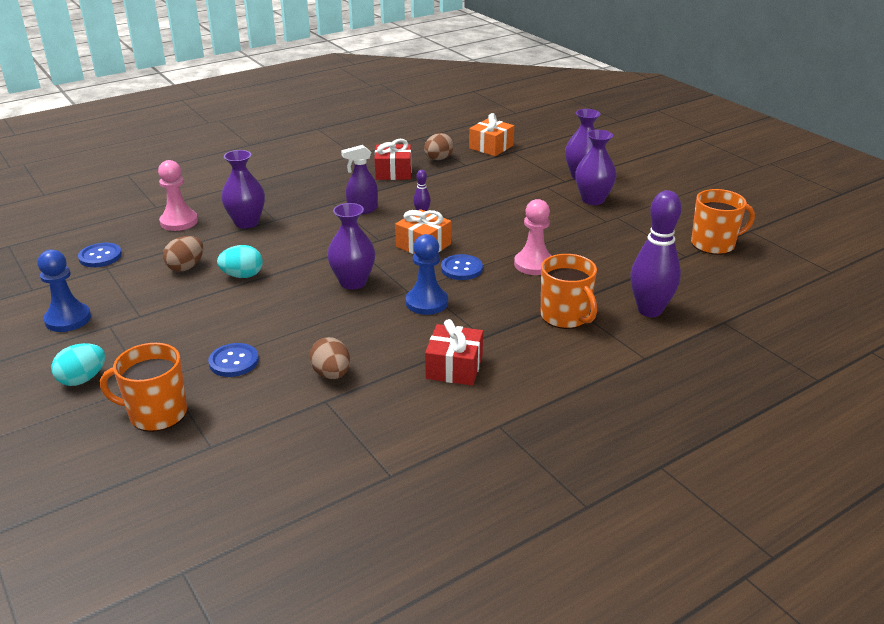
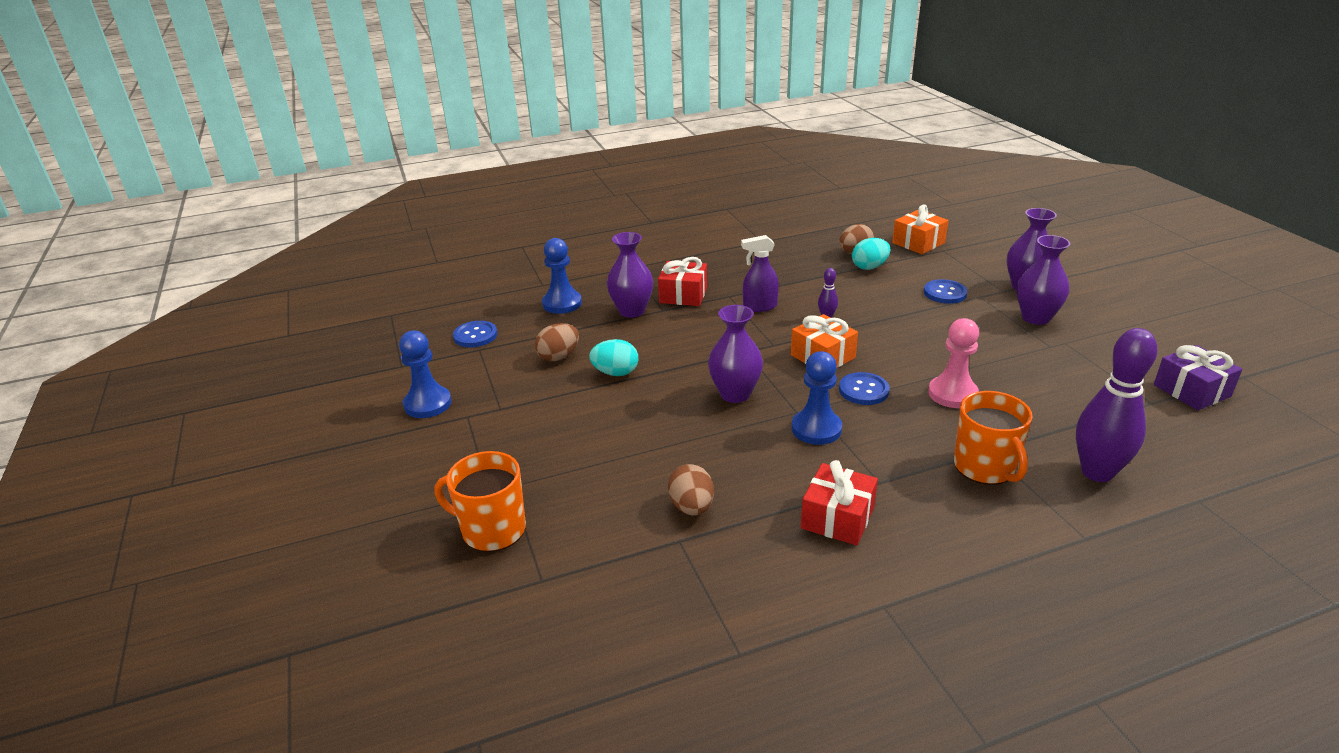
camera: 15 degrees right, 0 degrees up
(82, 379) = (426, 477): turquoise egg -> turquoise egg (869, 267)
(179, 222) = (562, 303): pink pawn -> blue pawn
(234, 361) = (586, 476): blue button -> blue button (945, 293)
(393, 172) = (801, 265): red gift -> red gift (683, 295)
(714, 244) = (1191, 390): orange mug -> purple gift

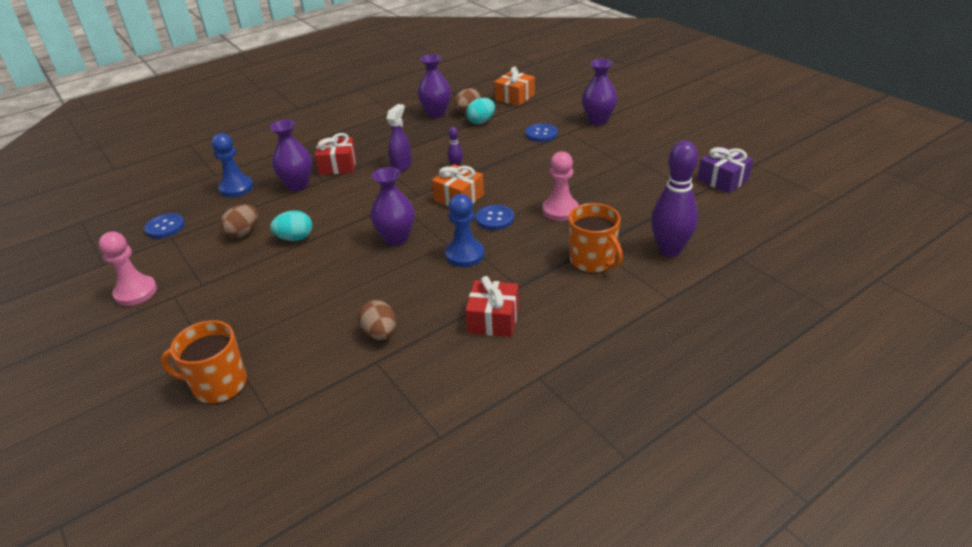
camera: 15 degrees left, 5 degrees up
(428, 404) = (136, 292): blue pawn -> pink pawn
(759, 307) = (401, 166): purple spray bottle -> purple spray bottle turned 135 degrees clockwise
(1036, 318) = (609, 143): purple vase -> purple vase (436, 113)

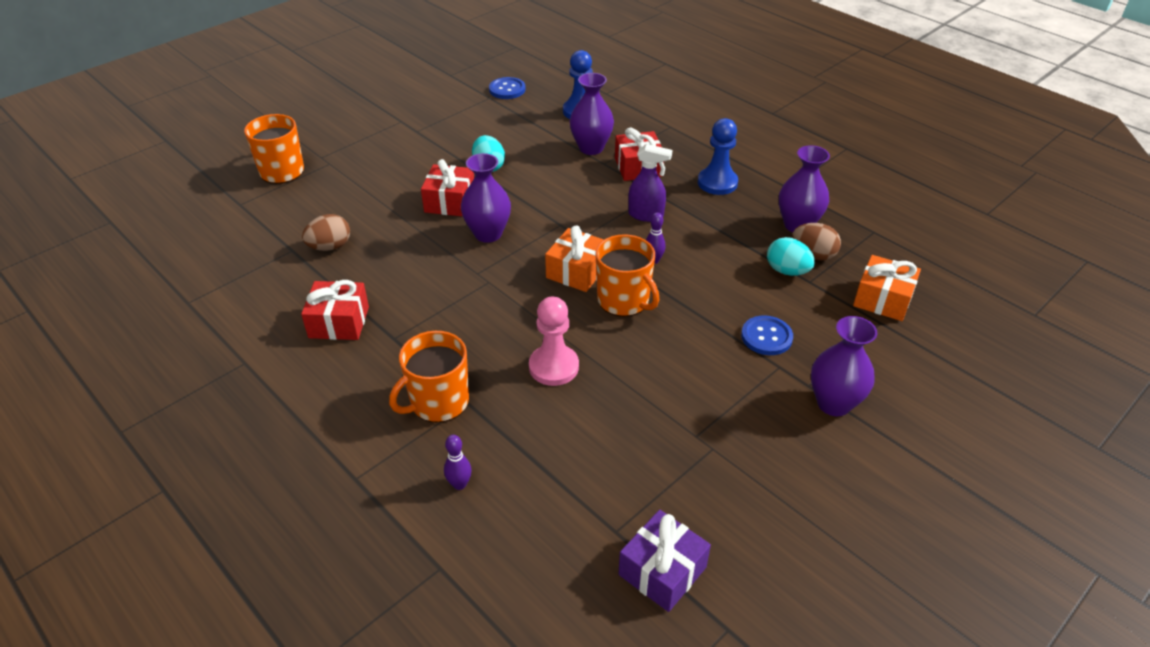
camera: 80 degrees right, 5 degrees up
(136, 292) = (408, 101): pink pawn -> none
(243, 233) = (498, 134): brown egg -> none
(340, 260) = (450, 202): none -> red gift
(464, 255) = (455, 289): blue pawn -> blue pawn (717, 183)
(494, 219) = (531, 307): blue button -> none
(496, 180) = (624, 300): none -> orange mug
(669, 250) = (459, 484): purple bowling pin -> purple bowling pin, size x0.43

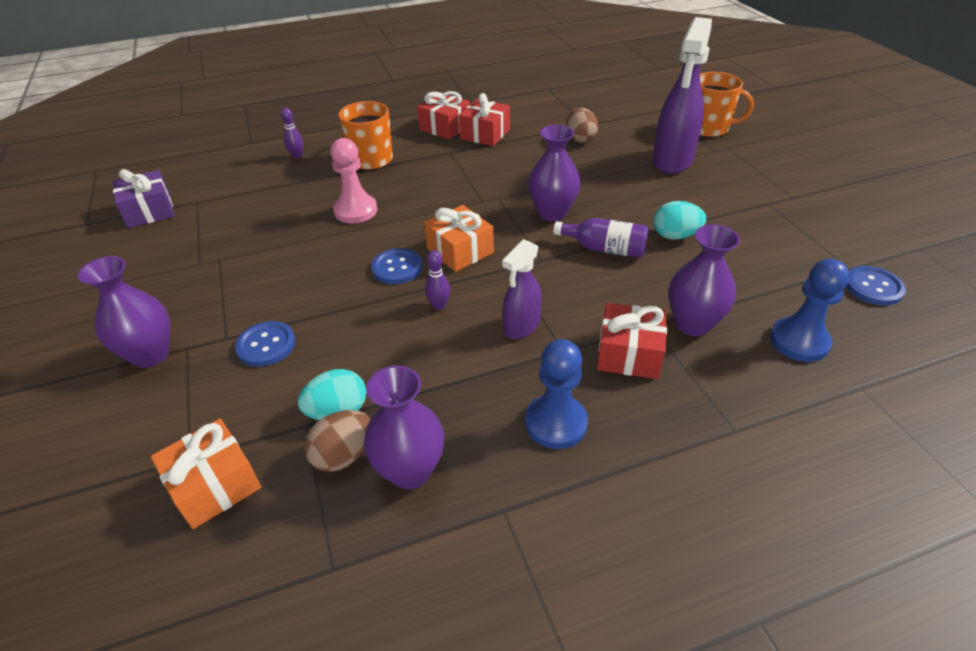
camera: 115 degrees right, 0 degrees up
(361, 183) = (672, 161): none -> purple spray bottle
(450, 202) = (617, 201): red gift -> red gift (445, 127)
(527, 196) = (604, 249): none -> purple bottle
(624, 300) = (397, 268): orange mug -> blue button

